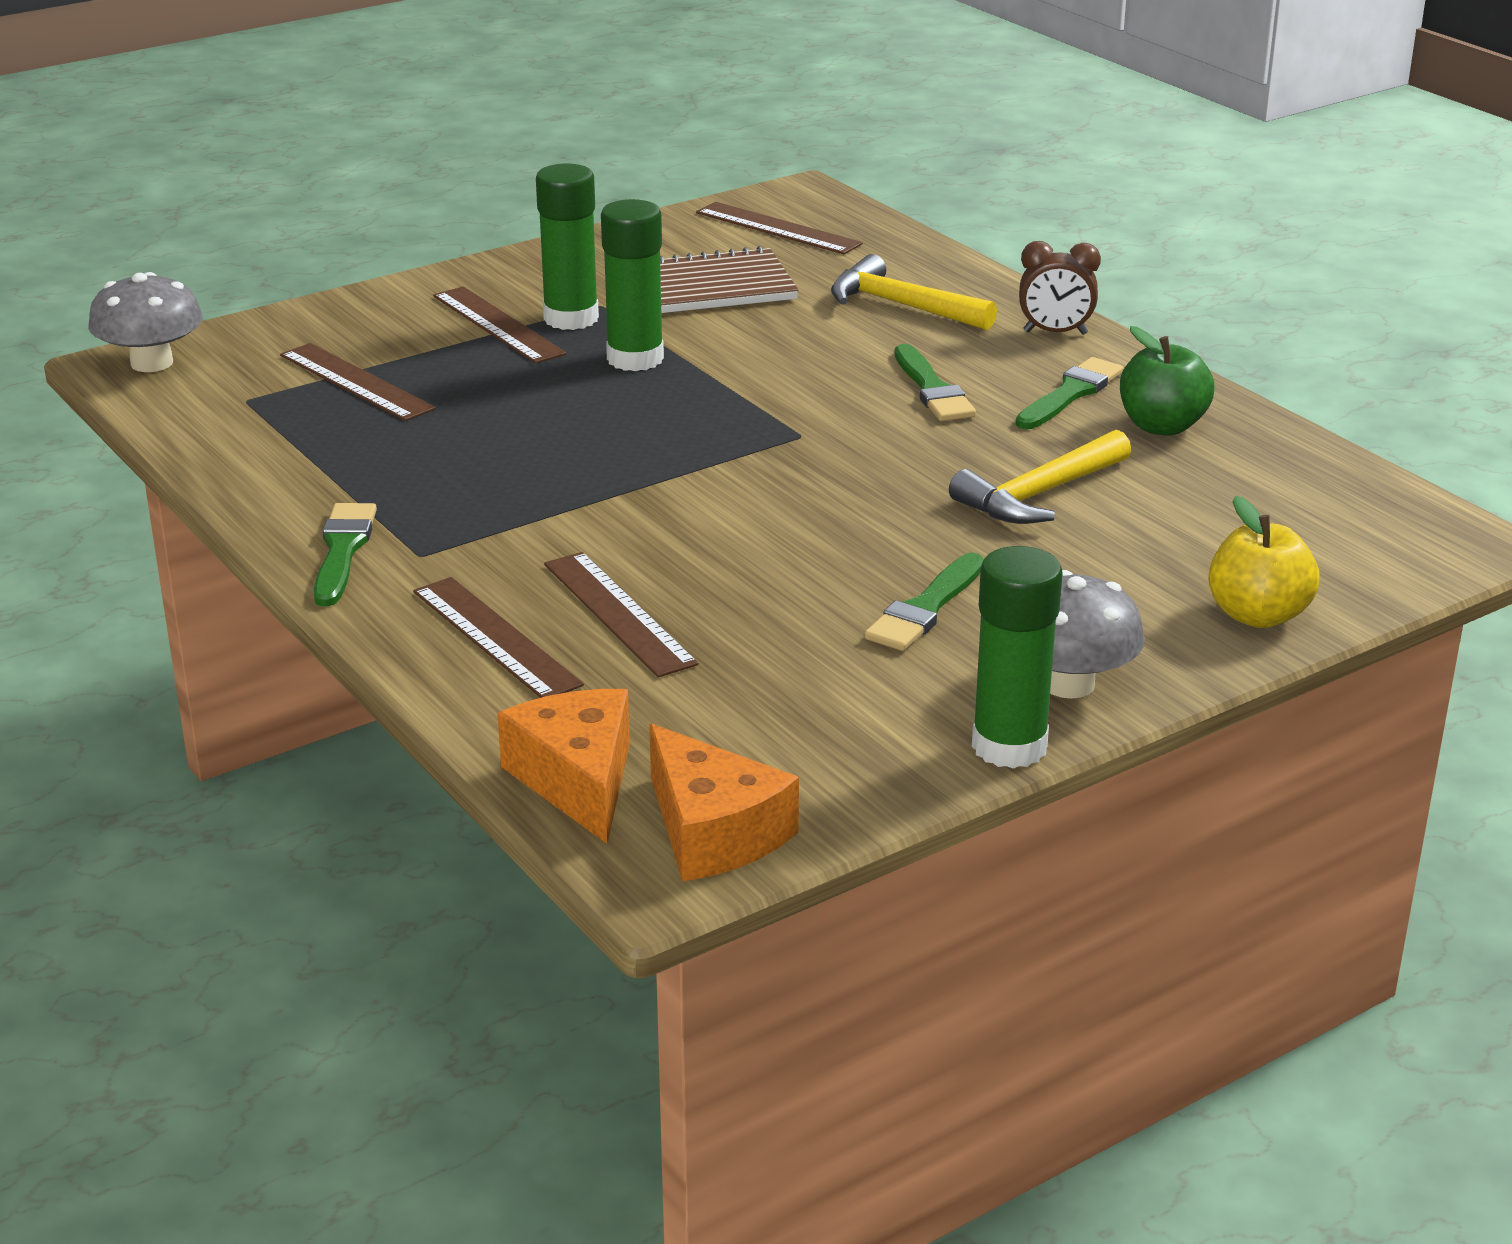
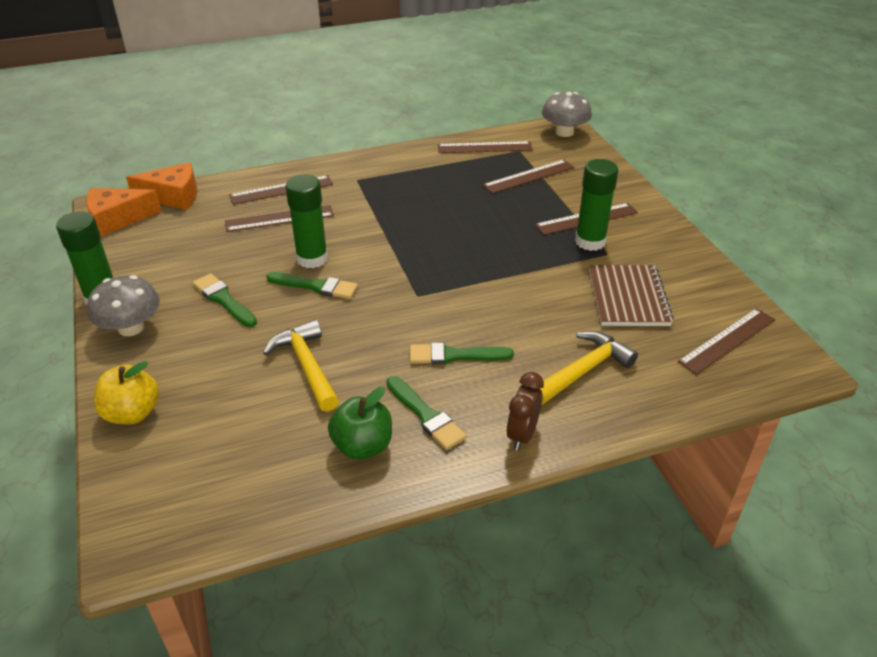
camera: 105 degrees right, 10 degrees up
(237, 435) = (484, 147): none -> brown ruler
(342, 550) = (370, 164): green brush -> green brush (316, 286)
(635, 359) = (531, 255): green glue stick -> green glue stick (312, 259)

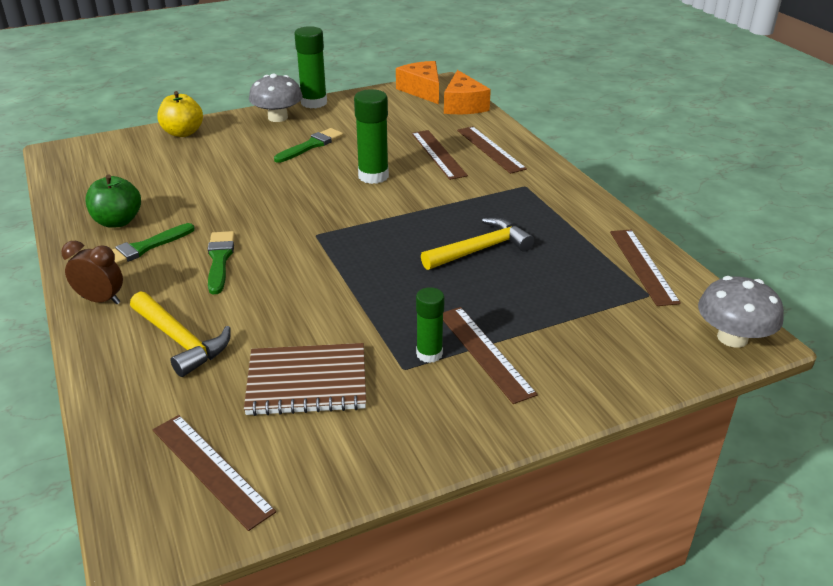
camera: 85 degrees right, 5 degrees down
(307, 366) = (219, 189): yellow hammer -> yellow hammer (480, 249)
(316, 286) = (330, 182): green brush -> none
(529, 176) = (580, 303): brown ruler -> none
(590, 242) = (429, 354): green glue stick -> green glue stick, size x0.63

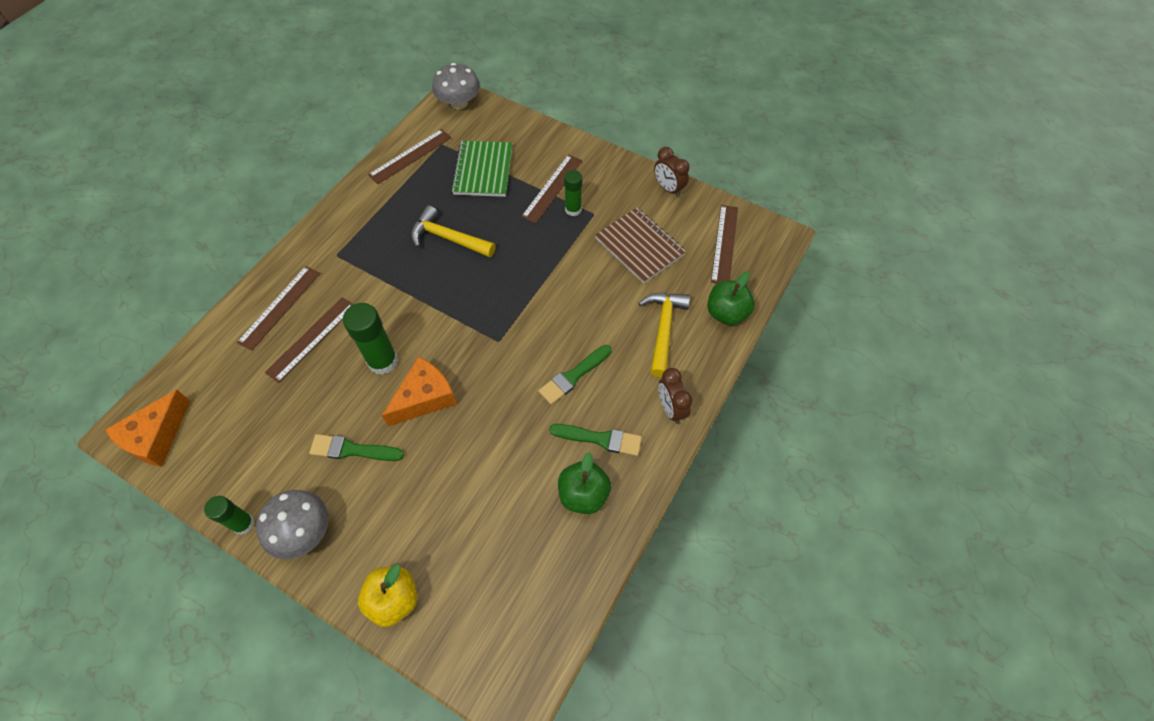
camera: 125 degrees left, 25 degrees up
(125, 403) = (726, 313): none -> green apple
(314, 103) = (243, 524): green glue stick -> green glue stick, size x0.63
(371, 469) = (668, 188): none -> brown clock
(463, 105) = (183, 377): orange cheese -> orange cheese (425, 397)
(570, 309) = (483, 170): none -> green notebook

